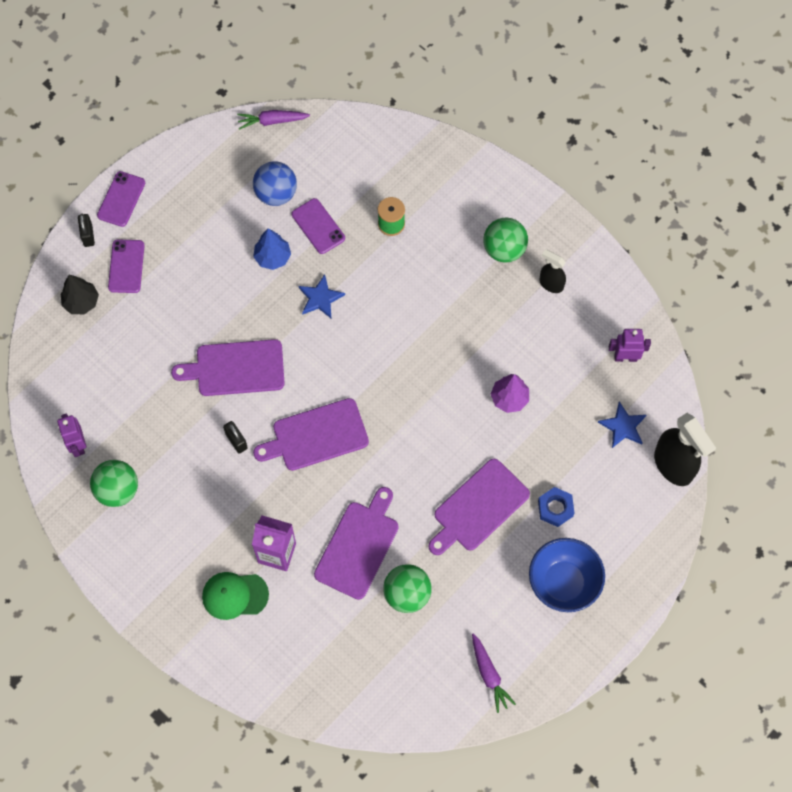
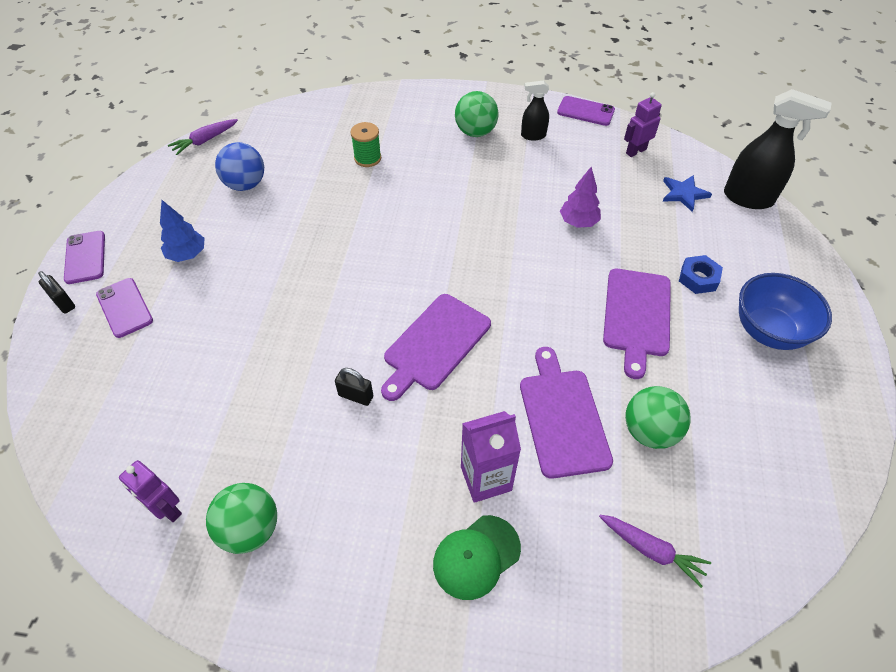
camera: 35 degrees left, 15 degrees down
(81, 302) = (89, 364): black tree -> none
(236, 368) = (306, 332): purple cutting board -> none
(272, 257) = (277, 229): blue tree -> blue tree (187, 255)
(318, 226) = (303, 188): purple phone -> purple phone (585, 111)
(320, 298) = (347, 236): blue star -> none
(489, 675) = (798, 455): purple carrot -> purple carrot (651, 550)

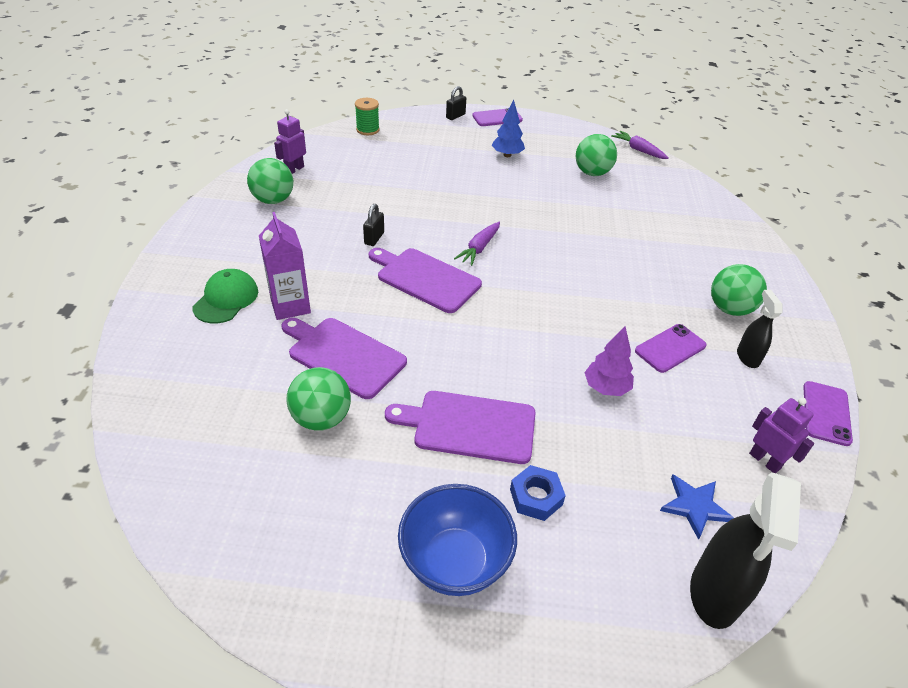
camera: 85 degrees right, 10 degrees down
(124, 308) = (453, 137): purple phone -> purple phone (670, 348)
(245, 184) = (592, 173): blue ball -> green ball
(367, 158) = (652, 235): green spool -> green spool (367, 130)
(476, 557) = (226, 299): green cap -> green cap turned 60 degrees clockwise
(562, 417) = (343, 355): purple cutting board -> purple cutting board turned 135 degrees counterclockwise
(651, 550) = (202, 404): purple carrot -> purple carrot (479, 248)

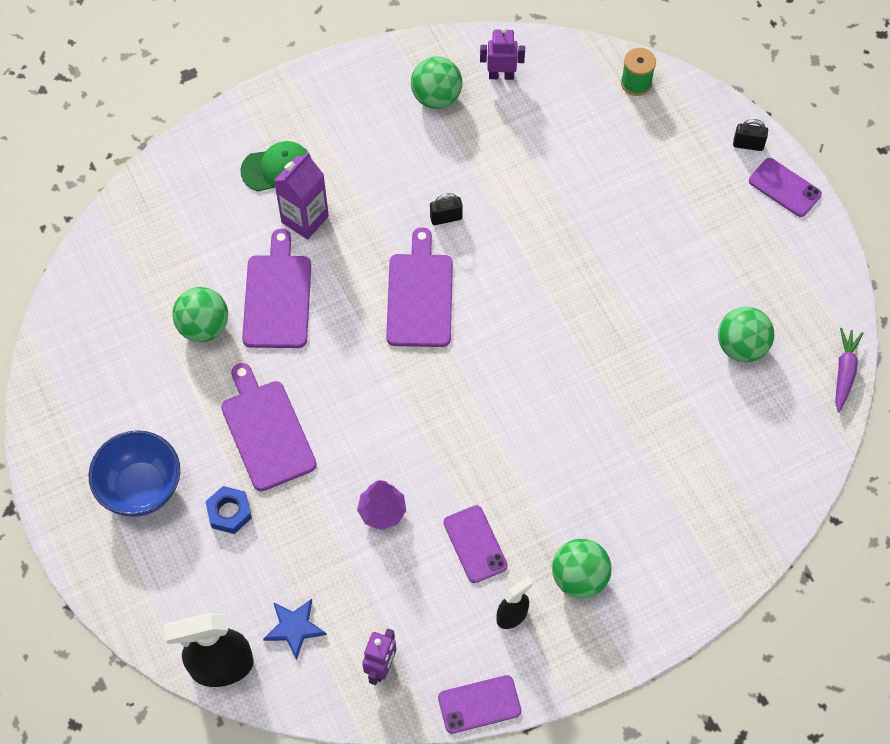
camera: 60 degrees right, 20 degrees up
(479, 248) = (502, 313): purple carrot -> none
(507, 155) = (704, 244): blue tree -> none
(670, 348) = (475, 544): purple phone -> purple phone turned 45 degrees clockwise

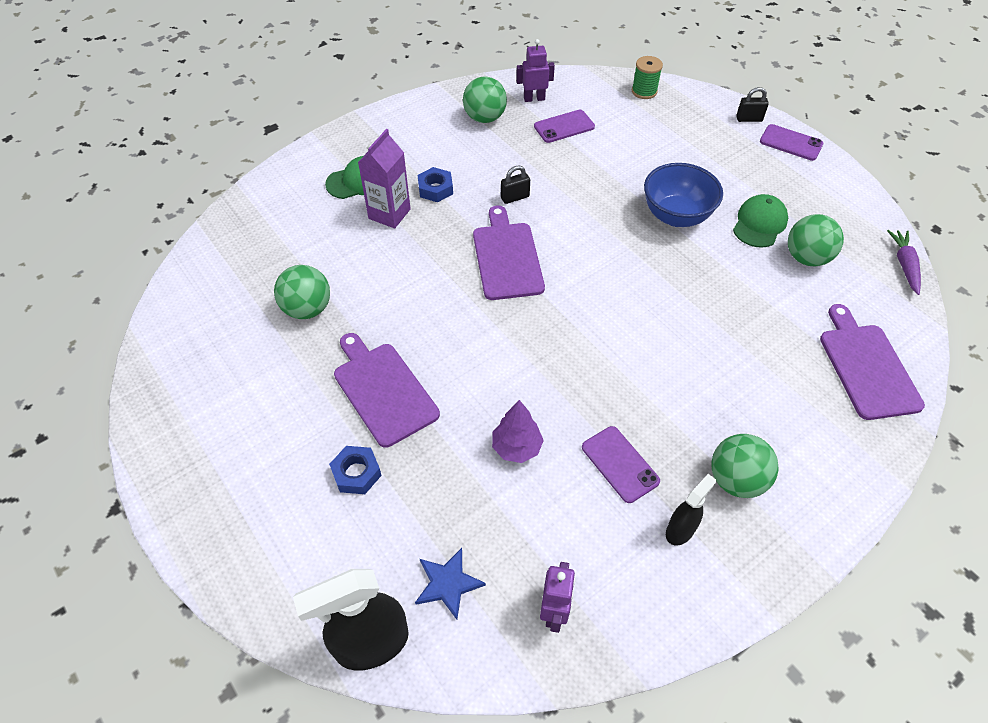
camera: 10 degrees left, 10 degrees down
(141, 488) = (259, 464): blue bowl -> blue bowl (676, 216)
(277, 297) = (374, 276): purple cutting board -> purple cutting board (867, 367)
(361, 192) = (435, 189): none -> blue nut
(479, 704) = (675, 635): purple phone -> purple phone (564, 127)
(706, 294) = (759, 223): none -> green cap

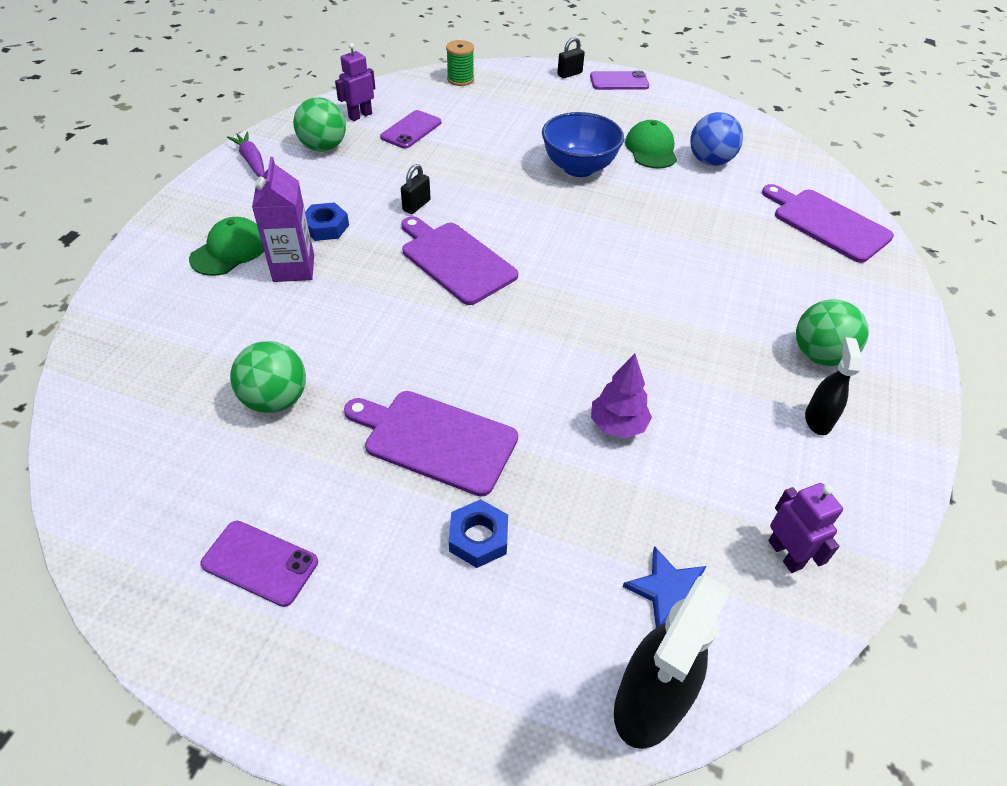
camera: 35 degrees left, 5 degrees down
(620, 464) = (719, 391): purple phone -> purple phone (260, 563)
(806, 258) = (710, 161): green ball -> blue ball
(904, 265) = (782, 140): purple carrot -> purple carrot (252, 161)

